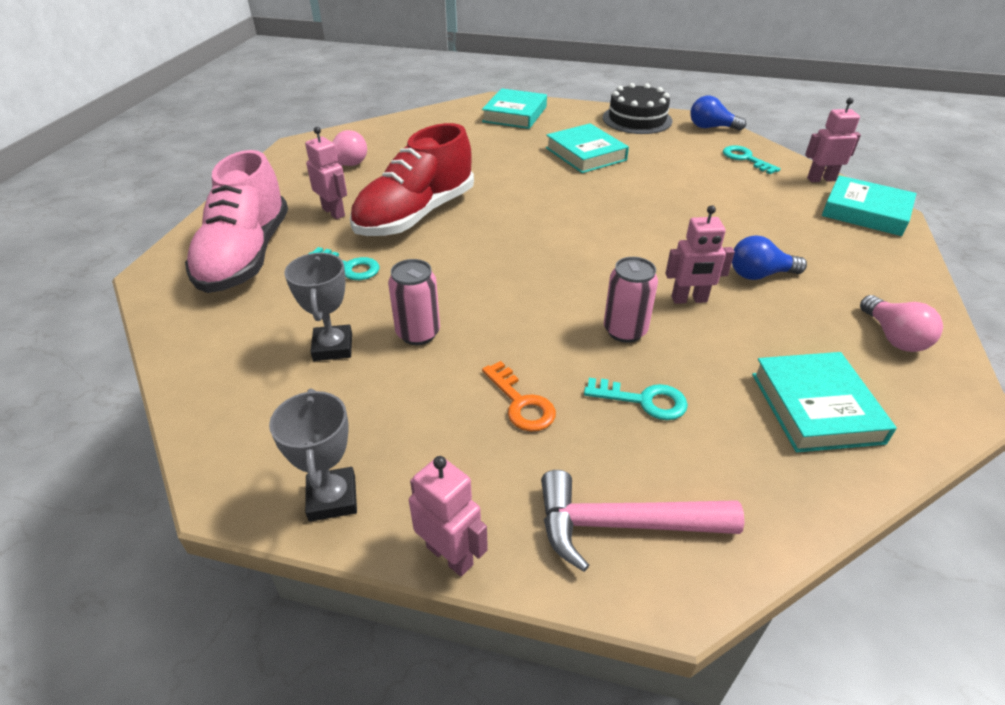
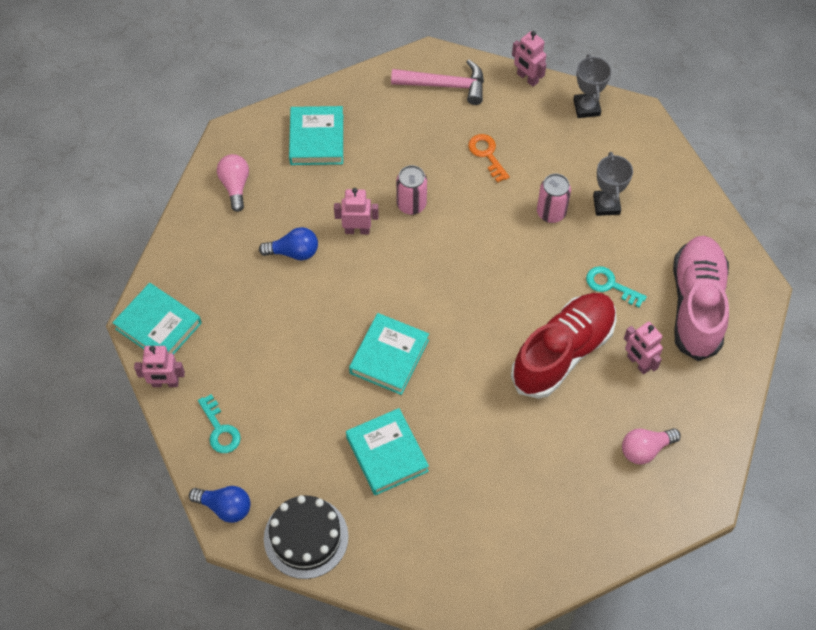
camera: 175 degrees left, 20 degrees up
(514, 114) = (454, 565): turquoise book -> turquoise book (389, 356)
(643, 400) = (414, 151): turquoise key -> none

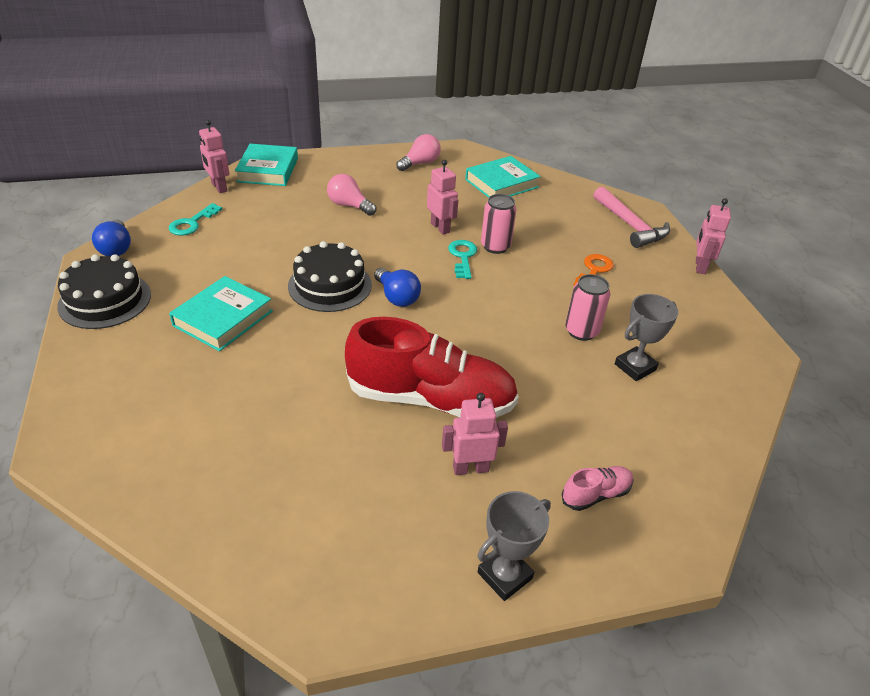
camera: 55 degrees right, 20 degrees down
(294, 252) = (388, 205): blue light bulb -> blue light bulb (397, 297)
(389, 356) = (330, 285): turquoise book -> black cake
(586, 107) = (721, 313): grey trophy -> grey trophy (504, 575)
(610, 285) = (545, 406): turquoise key -> turquoise key (463, 257)
(638, 363) = (470, 468): pink robot -> pink robot turned 60 degrees clockwise
(645, 449) = (359, 522): pink light bulb -> pink light bulb (349, 206)
(696, 305) = (596, 494): pink shoe -> pink shoe, size x0.42

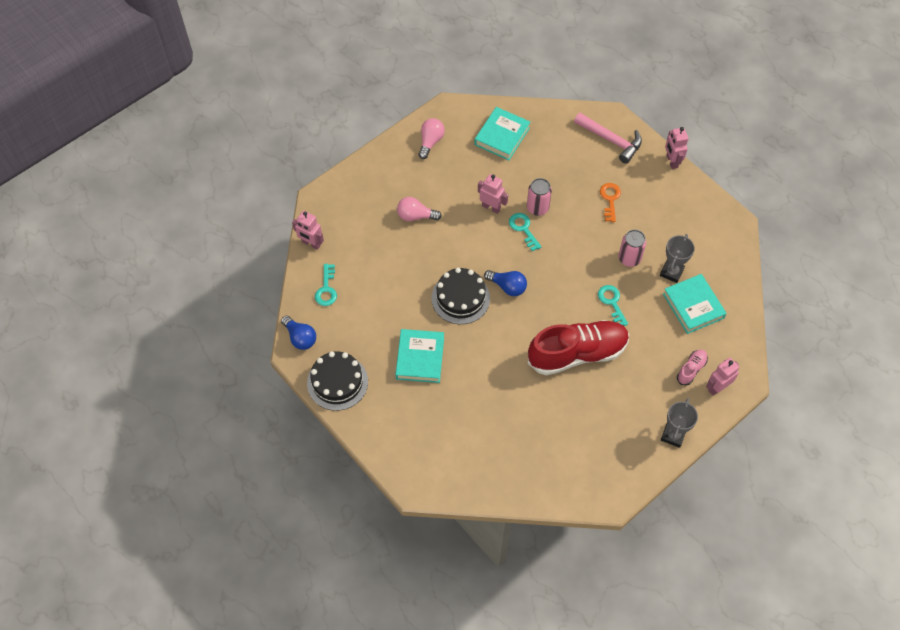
camera: 25 degrees left, 20 degrees up
(268, 170) = (328, 206): turquoise book -> turquoise book (693, 306)
(470, 468) = (624, 386): pink robot -> pink robot (717, 387)
(524, 365) = (612, 302): none -> turquoise key

